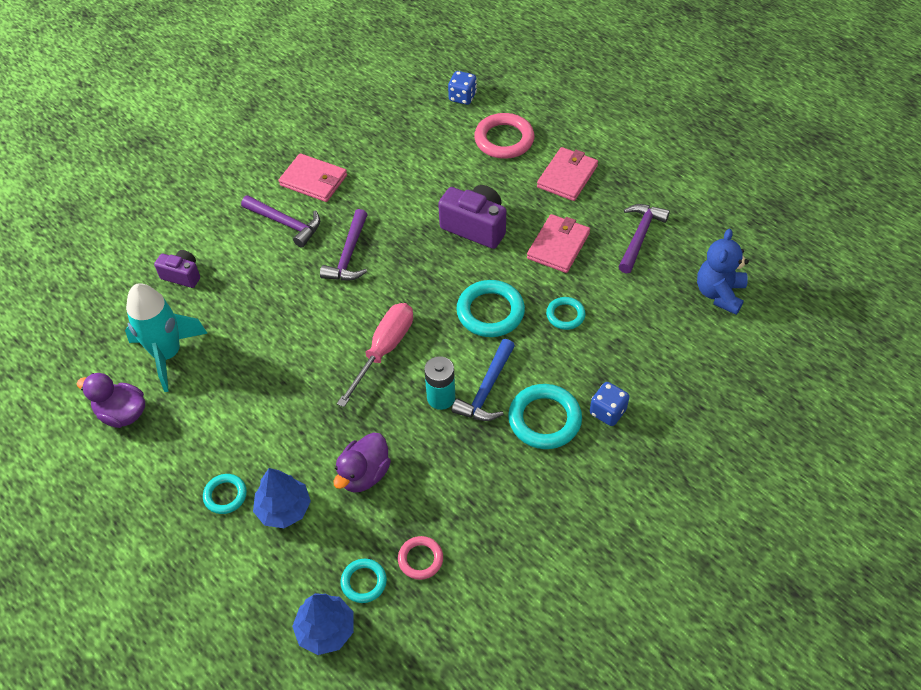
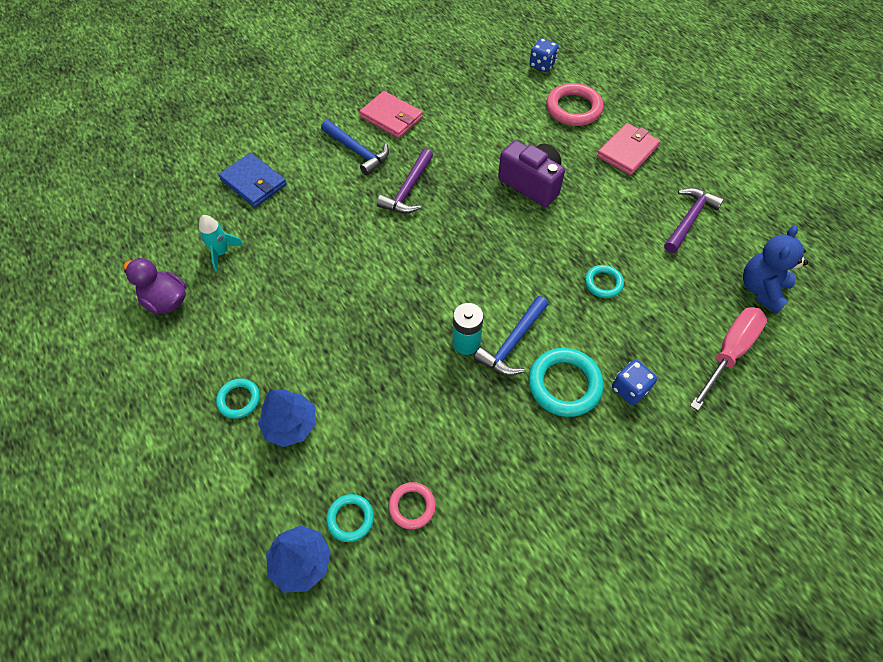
camera: 10 degrees right, 5 degrees up
(167, 354) = (221, 253): turquoise rocket -> turquoise rocket, size x0.54
(182, 275) = (254, 182): purple camera -> blue wallet
(286, 223) = (357, 151): purple hammer -> blue hammer
(364, 474) = (375, 405): purple duck -> none
(384, 350) = (421, 285): pink screwdriver -> pink screwdriver (728, 352)
(490, 312) = (530, 267): turquoise ring -> none
(558, 246) = (608, 215): pink wallet -> none

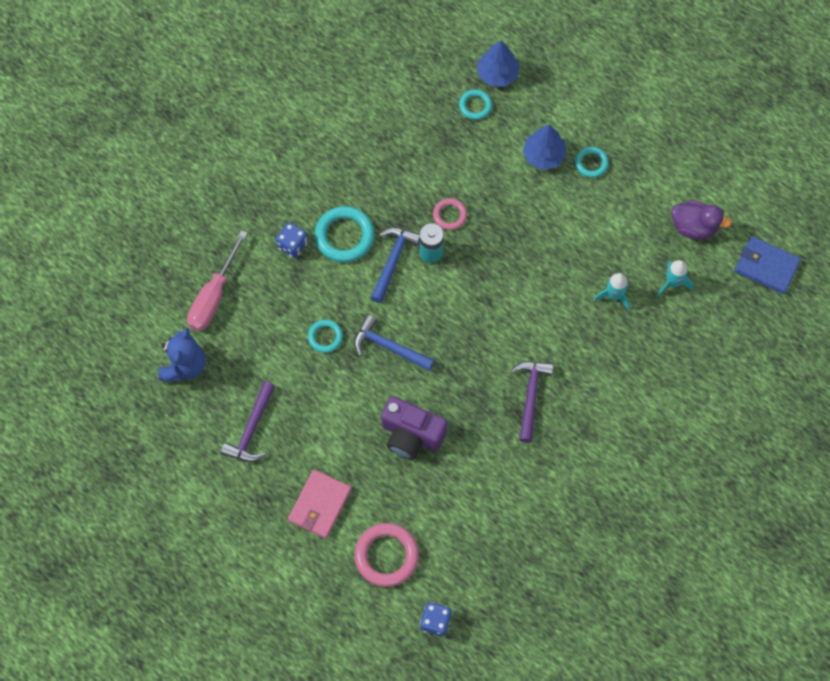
camera: 165 degrees right, 10 degrees up
(254, 182) = (684, 366): blue wallet -> blue wallet (766, 266)
(287, 255) = (614, 295): none -> turquoise rocket
(357, 151) = (599, 432): blue hammer -> blue hammer (388, 346)
(391, 117) = (581, 489): pink wallet -> none
(412, 506) = (436, 123): pink ring -> pink ring (450, 215)

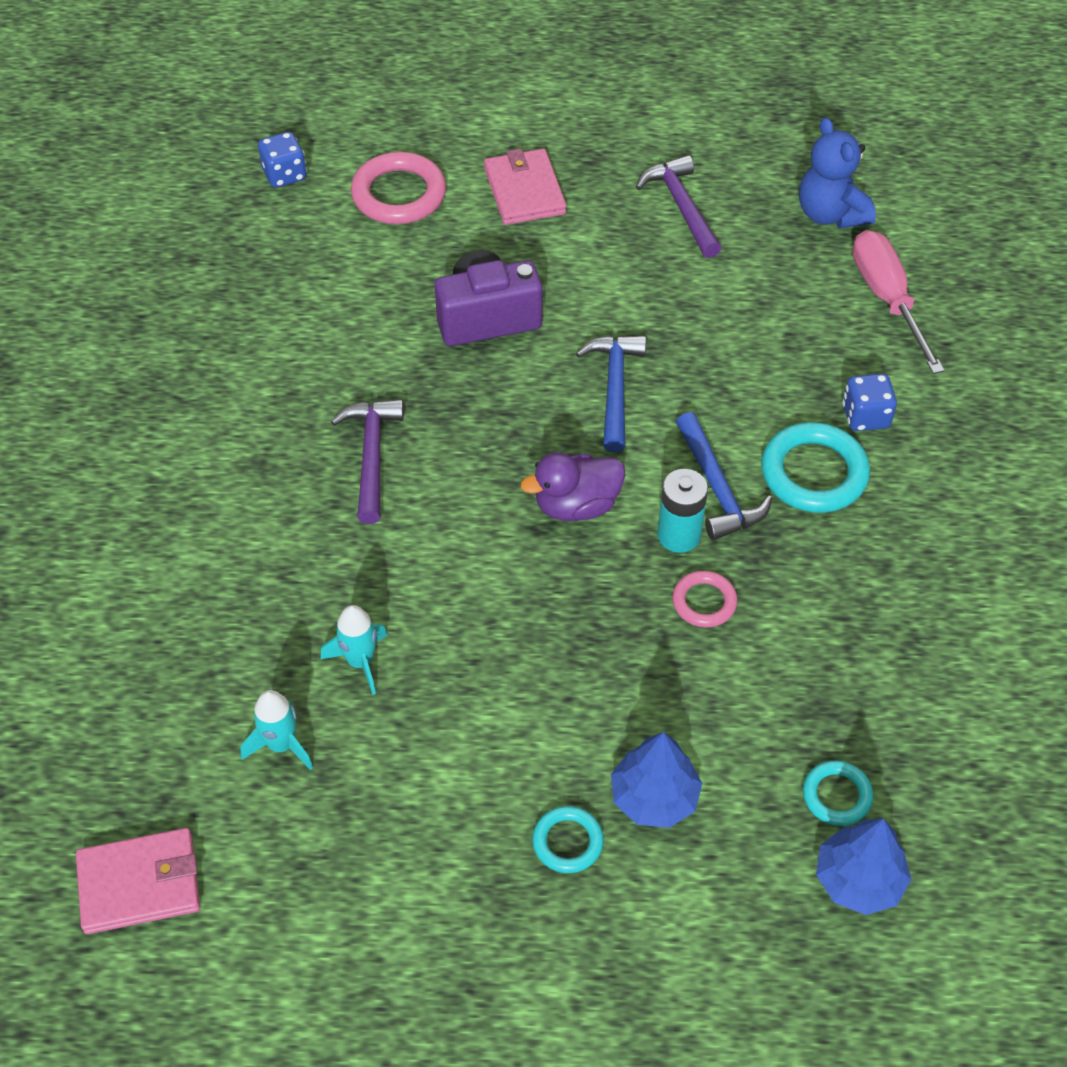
camera: 140 degrees right, 15 degrees down
(325, 337) = (704, 346): turquoise ring -> none
(388, 346) = (614, 388): blue hammer -> blue hammer turned 75 degrees counterclockwise
(530, 396) = (371, 455): purple hammer -> purple hammer turned 150 degrees counterclockwise
(694, 227) = (311, 861): purple duck -> purple duck (576, 505)
(766, 266) = (140, 884): blue wallet -> pink wallet

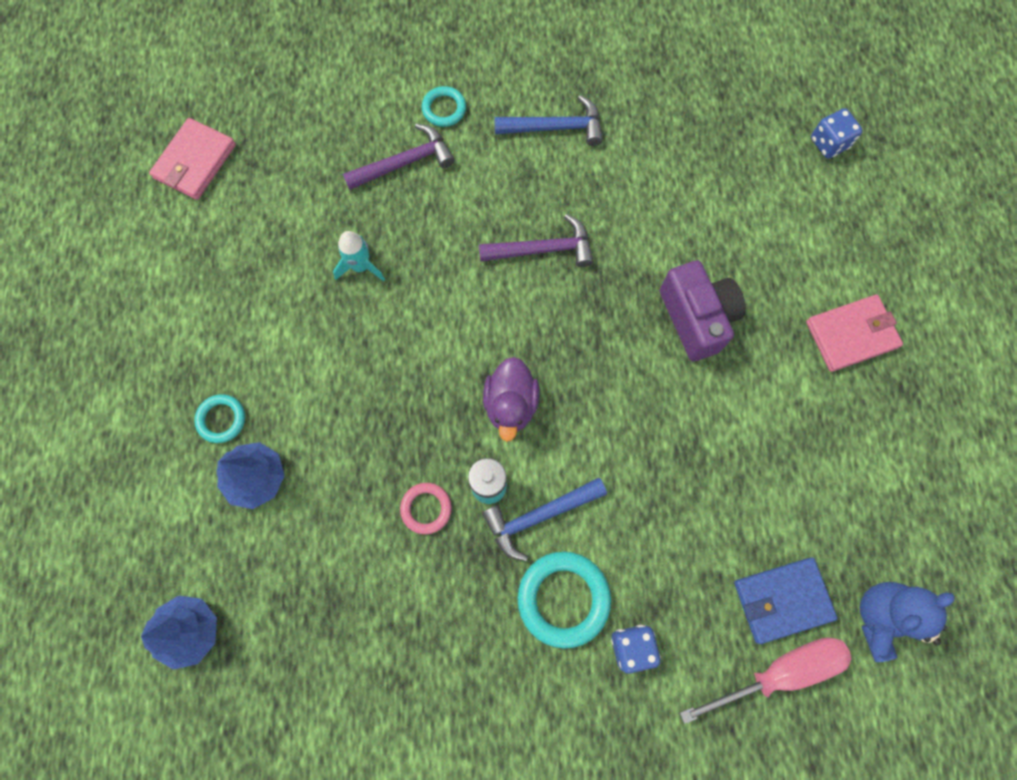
camera: 85 degrees right, 20 degrees up
(140, 884) = (195, 162): pink wallet -> pink wallet turned 45 degrees clockwise
(281, 745) = (293, 226): turquoise rocket -> none
(399, 194) = (825, 233): pink ring -> none
(576, 505) = (510, 404): purple duck -> purple duck turned 150 degrees counterclockwise
(614, 388) = (635, 426): blue hammer -> blue hammer (556, 127)
(681, 206) = (861, 474): purple hammer -> purple hammer (405, 162)
(813, 286) = (782, 600): none -> blue wallet
(836, 796) = (258, 615): turquoise ring -> turquoise ring (444, 109)

